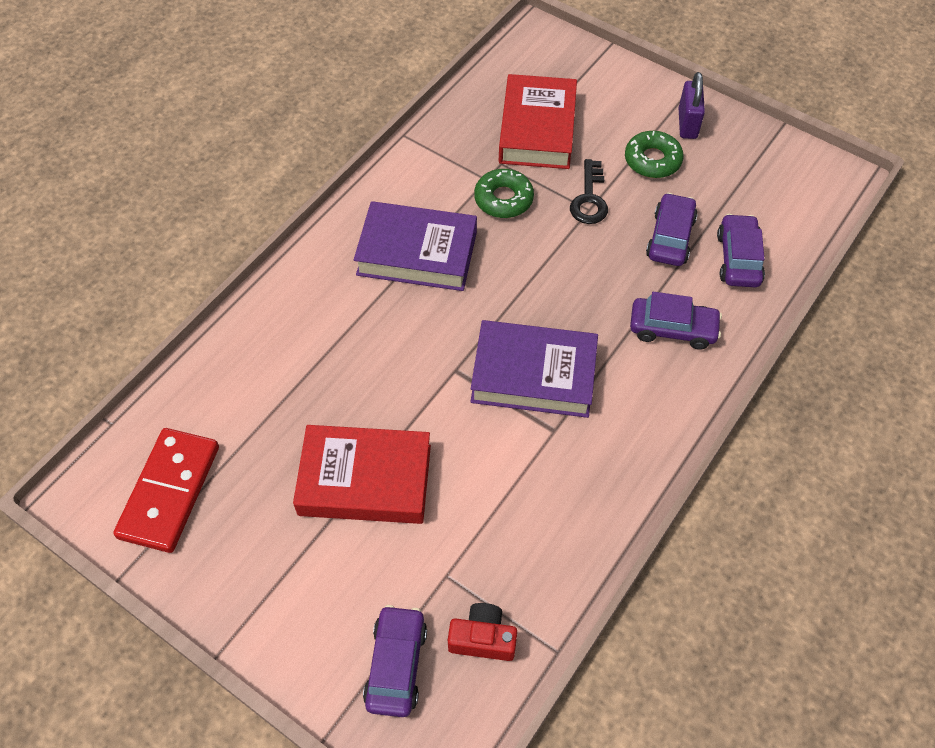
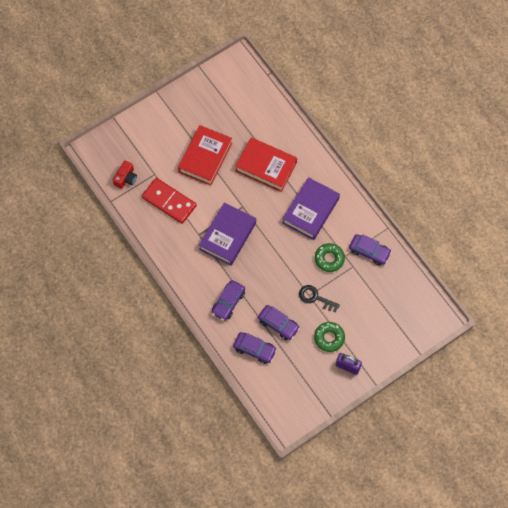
camera: 110 degrees right, 10 degrees up
(170, 492) = (228, 89): red domino -> red domino (169, 202)
(396, 665) = (129, 147): purple car -> purple car (369, 251)
(537, 129) = (369, 291): red book -> red book (266, 167)

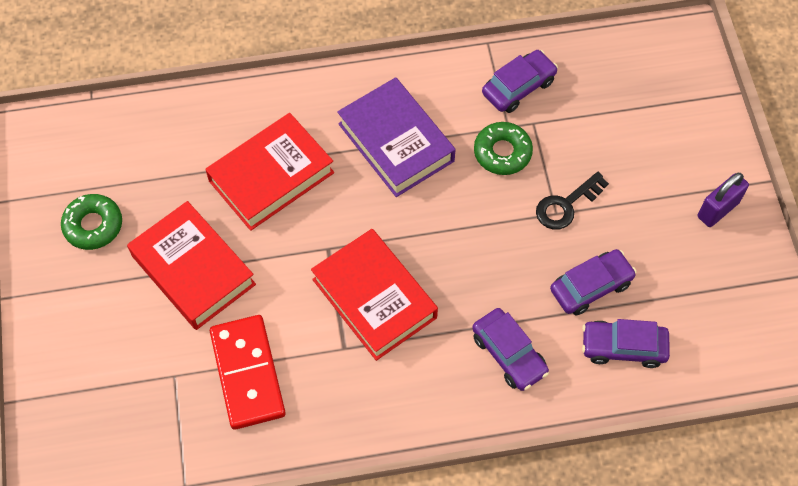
camera: 65 degrees left, 5 degrees down
(126, 178) = (152, 434): red camera -> none
(169, 202) = (248, 373): red domino -> red domino turned 75 degrees counterclockwise
(227, 236) = (374, 298): purple book -> red book
(255, 349) = (623, 347): purple car -> purple car turned 135 degrees counterclockwise
(329, 338) = (652, 216): green donut -> green donut (93, 225)

